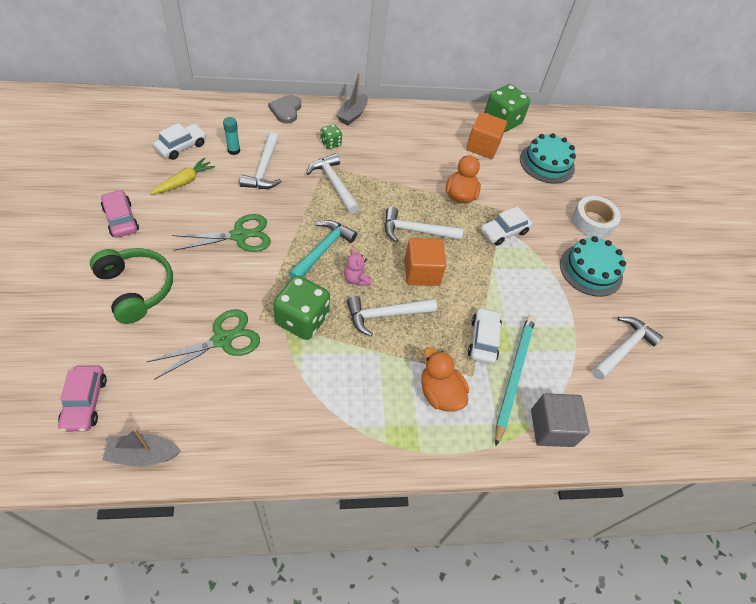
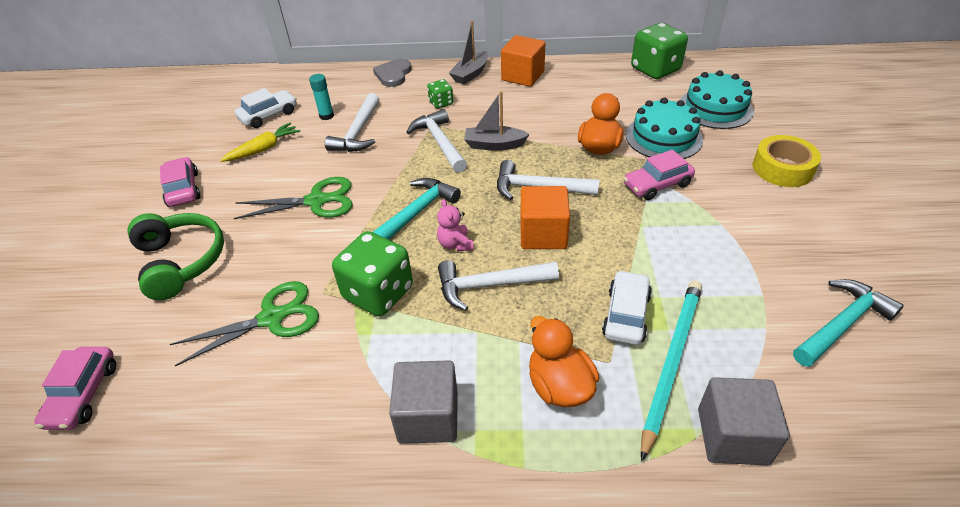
camera: 15 degrees right, 10 degrees down
(143, 455) = (137, 463): grey boat -> grey boat (494, 145)
(351, 417) = (428, 417): none -> grey cube
(482, 146) = (630, 95): orange cube -> orange cube (522, 76)
(504, 232) = (657, 185): white car -> pink car
(591, 270) = (783, 225): turquoise cake -> turquoise cake (663, 137)
(592, 222) = (782, 168): white tape -> yellow tape
(623, 348) = (842, 324): white hammer -> turquoise hammer

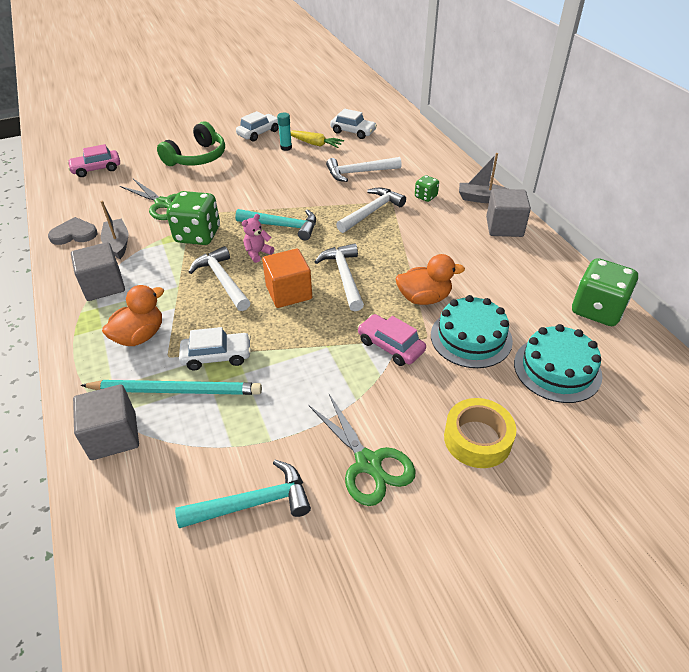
camera: 65 degrees right, 0 degrees up
(183, 189) = (259, 133): pink car -> white car
(316, 201) = (273, 182): green scissors -> green scissors (368, 463)
(326, 116) = (369, 153): turquoise glue stick -> turquoise glue stick (286, 148)
(393, 74) = (447, 163): grey heart -> grey heart (74, 234)
(494, 145) = (387, 239): grey boat -> grey boat (118, 244)
(522, 76) = (504, 227): orange cube -> grey cube
(842, 324) = (253, 503): turquoise hammer -> turquoise hammer turned 45 degrees counterclockwise

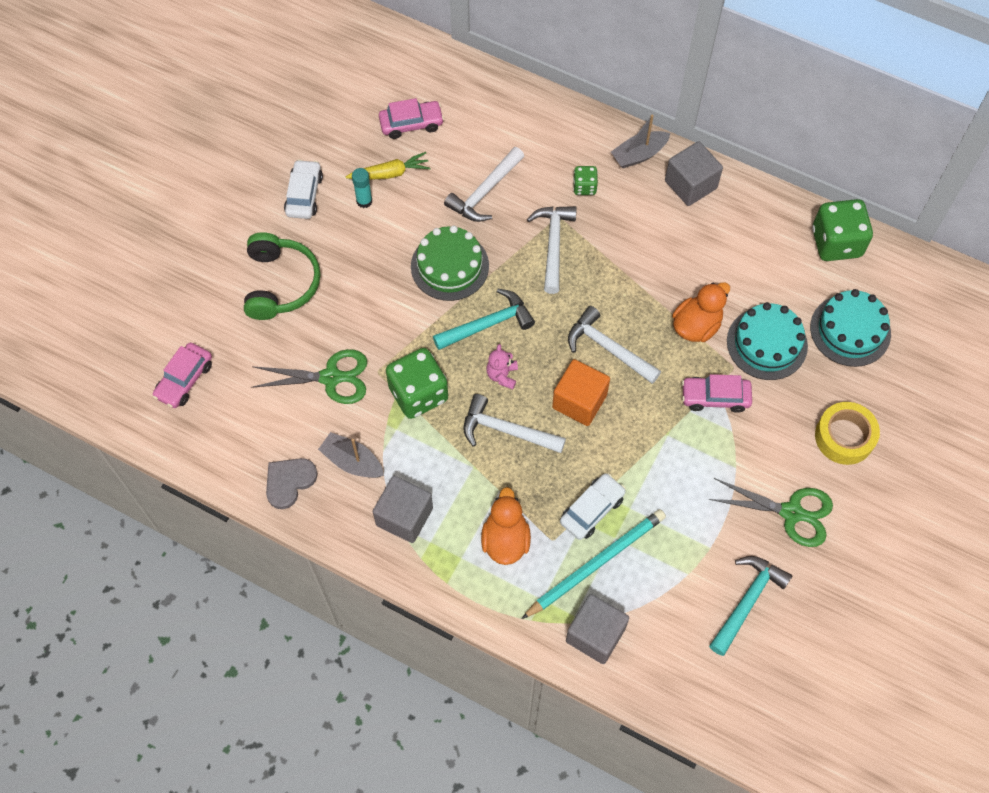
camera: 40 degrees left, 20 degrees up
(296, 192) = (450, 266): none -> green cake
(353, 132) = (411, 124): white car -> pink car

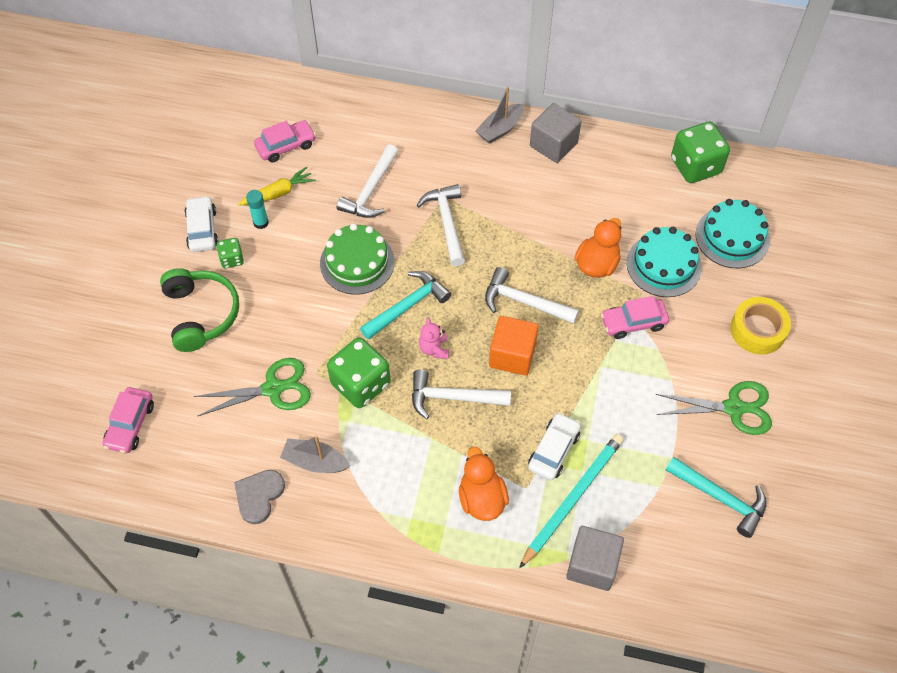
camera: 15 degrees left, 5 degrees down
(404, 516) = (379, 501): grey cube -> none
(584, 187) = (460, 167): green dice -> green dice (232, 259)
(747, 601) = (720, 498): turquoise hammer -> turquoise hammer turned 105 degrees clockwise

